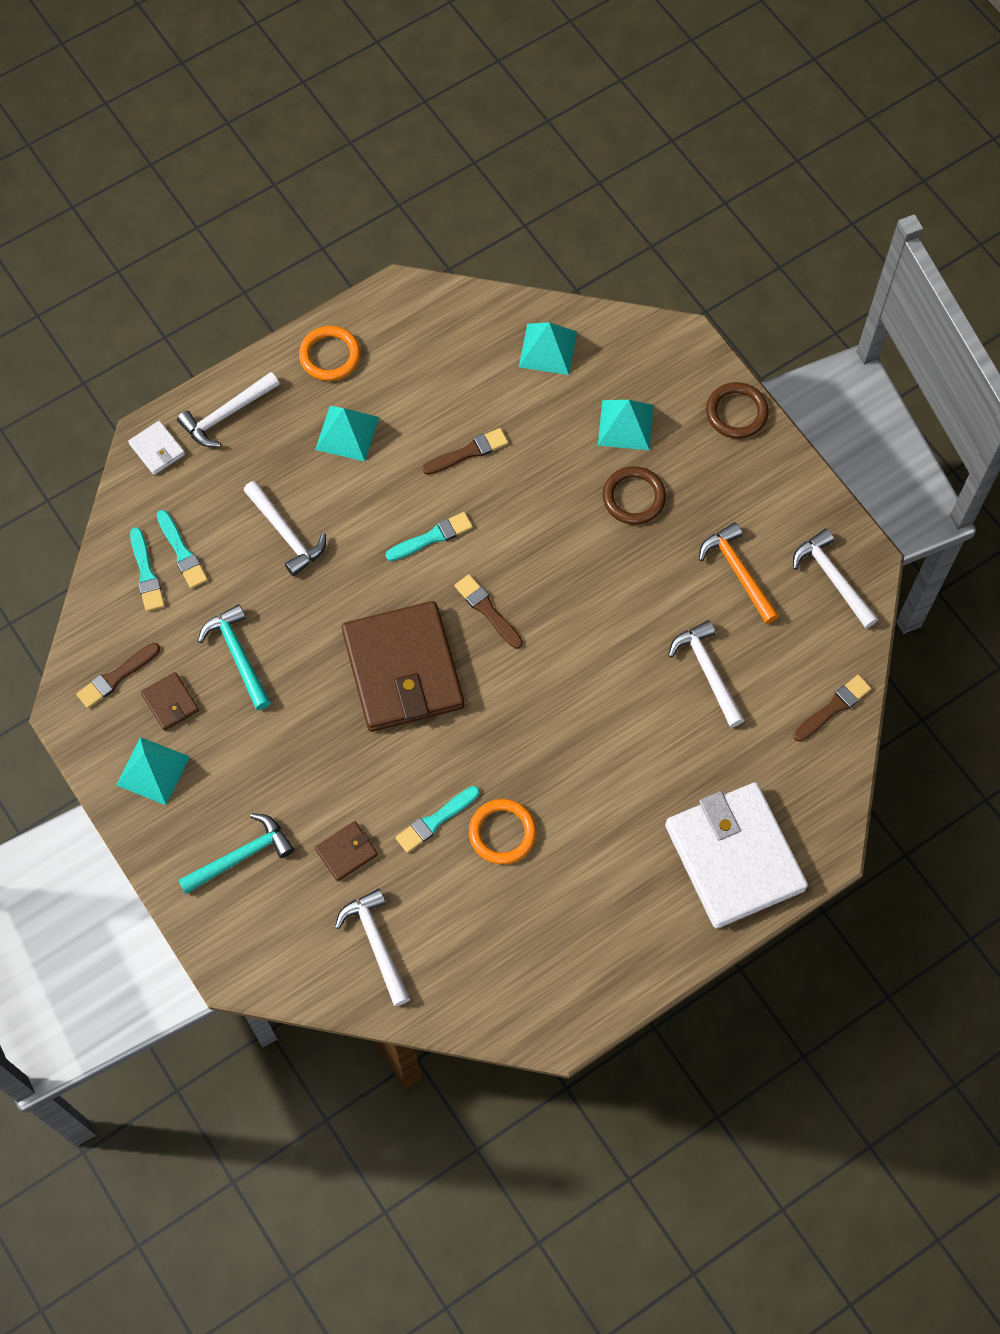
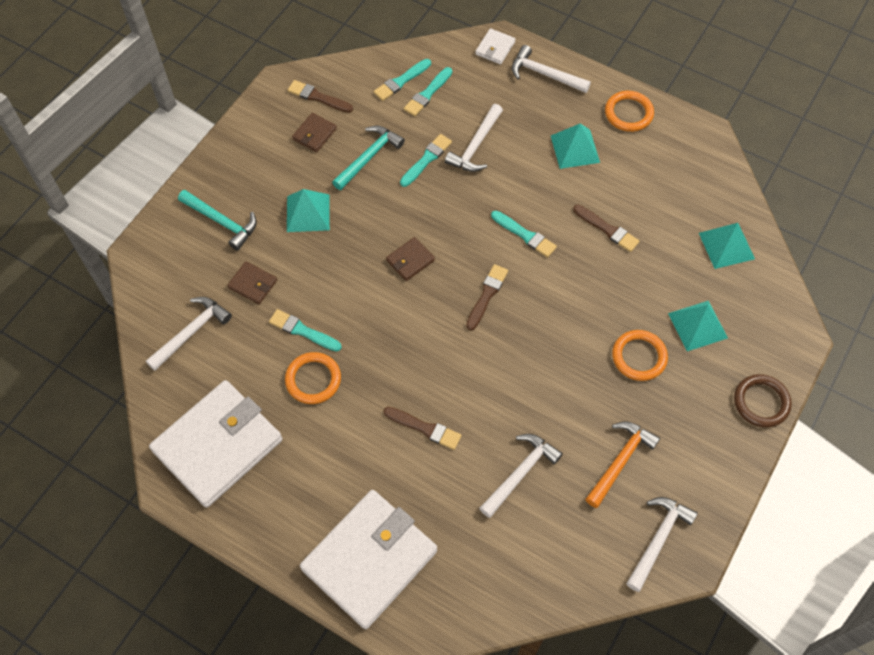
camera: 65 degrees right, 5 degrees down
(153, 770) = (261, 145): turquoise pyramid -> turquoise pyramid (308, 213)
(276, 594) = (426, 159): none -> turquoise brush
(403, 670) = (410, 260): brown wallet -> brown wallet, size x0.41
(534, 964) = (218, 445): none -> white wallet
(633, 497) = (639, 357): brown ring -> orange ring
(833, 707) = (541, 588): brown brush -> brown brush (425, 428)

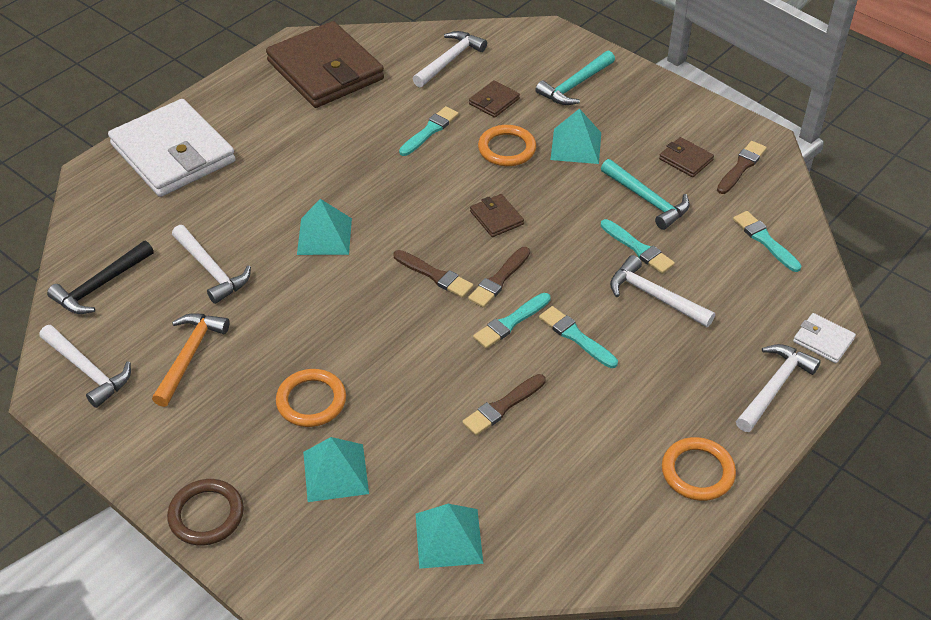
camera: 100 degrees right, 15 degrees down
(191, 332) = (449, 60): white hammer -> white hammer turned 105 degrees counterclockwise
(218, 445) = (325, 70): white wallet -> brown wallet
(313, 379) = (372, 133): orange ring -> orange ring (507, 149)
(425, 428) = (290, 205): brown brush -> brown brush (499, 279)
(427, 94) = (743, 262): turquoise brush -> turquoise brush (576, 336)
(561, 565) = (100, 286): none -> black hammer
(575, 149) = (639, 397): turquoise pyramid -> turquoise pyramid (324, 236)
(620, 461) = (189, 356): orange hammer -> orange hammer turned 120 degrees counterclockwise

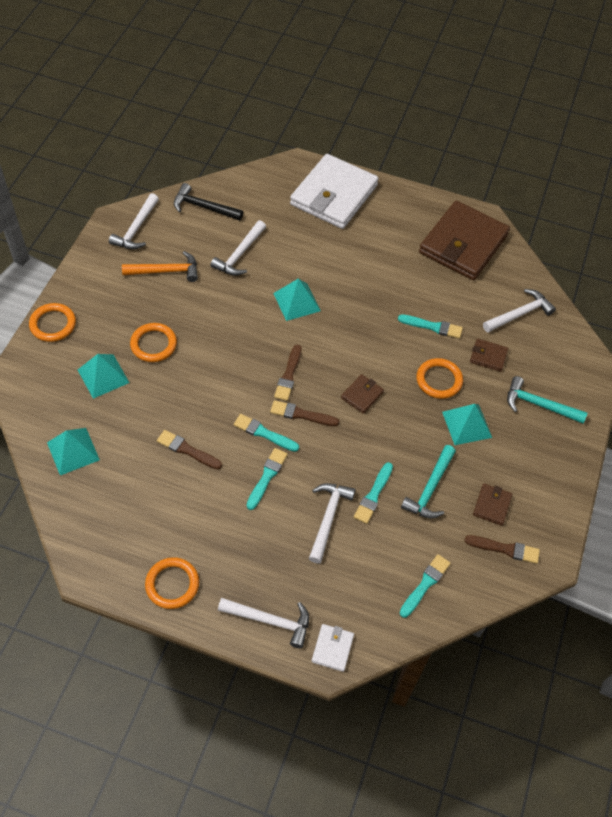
camera: 65 degrees right, 10 degrees up
(206, 515) = (53, 324): brown ring -> orange ring
(449, 60) = (519, 314): white hammer -> white hammer turned 45 degrees counterclockwise

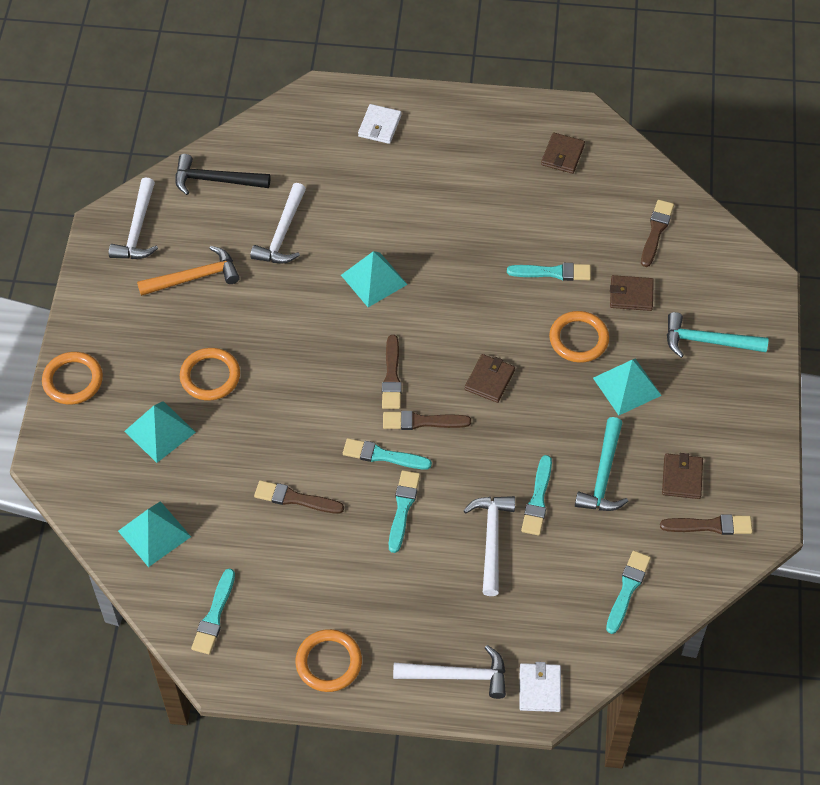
camera: 10 degrees left, 0 degrees up
(96, 525) = (214, 615): none -> turquoise brush
(334, 195) = (379, 126): white wallet -> white wallet, size x0.41
(463, 244) = (562, 155): brown wallet -> brown wallet, size x0.41
(519, 314) = (656, 231): white hammer -> brown brush

